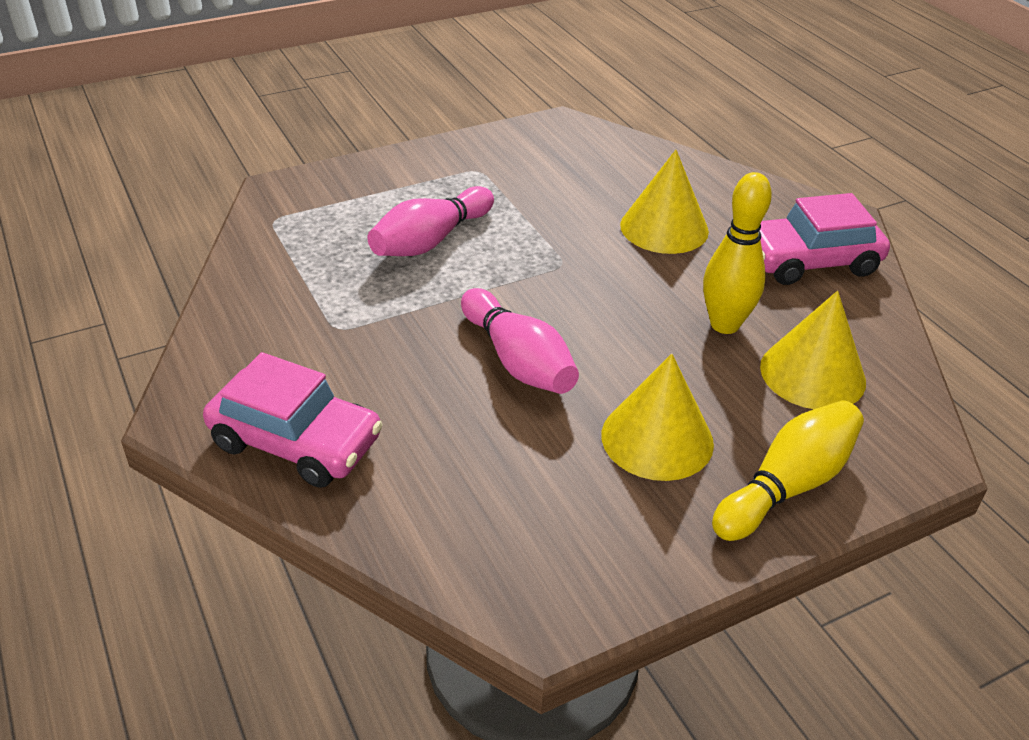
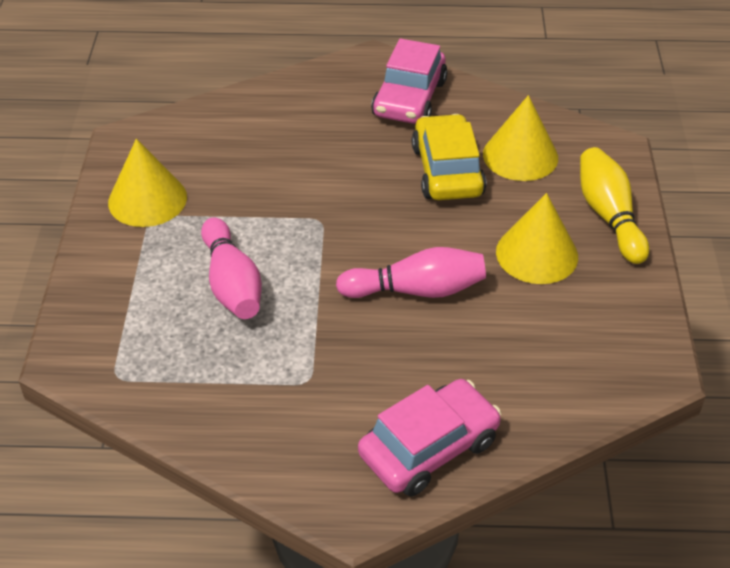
camera: 60 degrees left, 5 degrees up
(664, 228) = (318, 148): yellow cone -> yellow cone (147, 199)
(724, 324) = (447, 171): yellow bowling pin -> yellow car

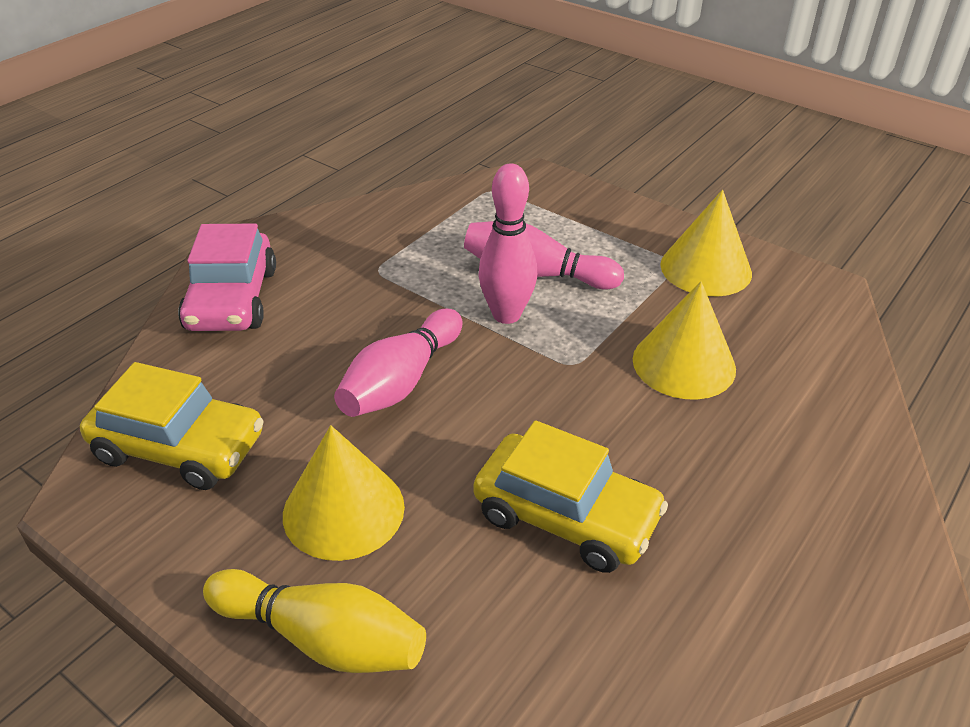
camera: 125 degrees right, 5 degrees down
(297, 275) = (506, 315): none -> pink bowling pin
(409, 98) = (763, 568): pink car -> none
(520, 155) = (531, 621): yellow cone -> yellow cone (684, 363)
(580, 359) = (179, 447): none -> yellow car

